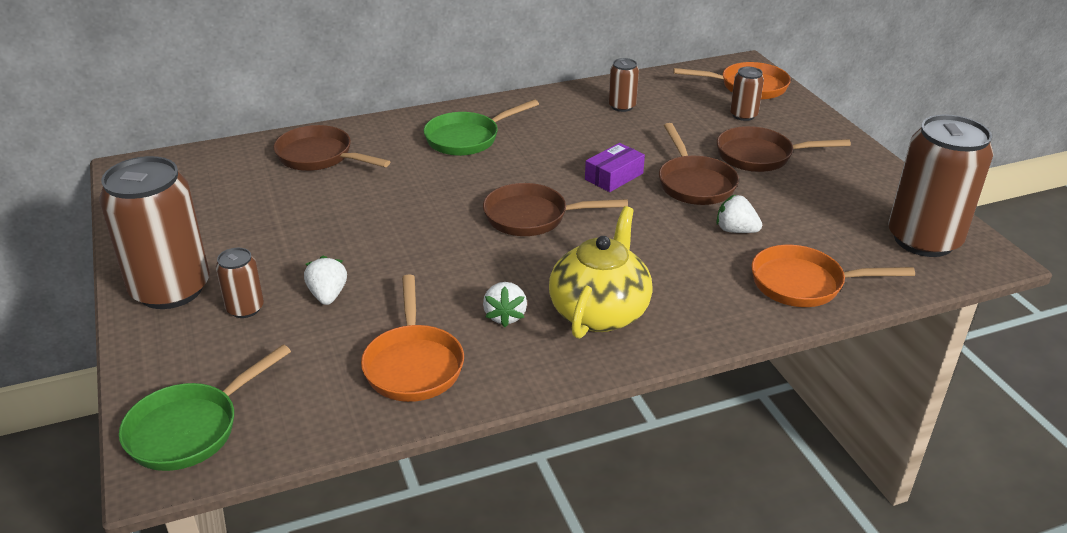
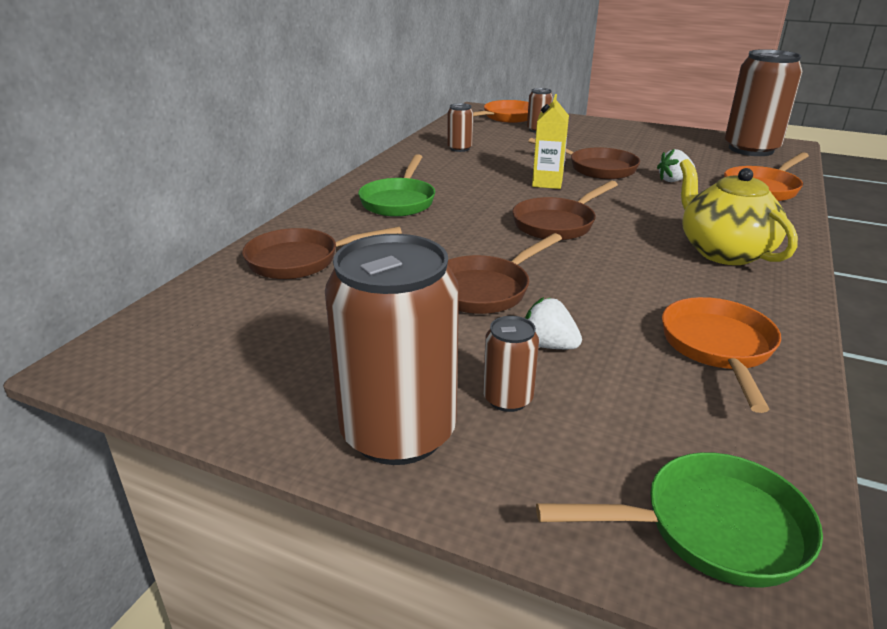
camera: 45 degrees left, 5 degrees down
(190, 429) = (711, 529): green pan -> green pan turned 90 degrees counterclockwise
(413, 364) = (718, 348): orange pan -> orange pan turned 120 degrees counterclockwise
(505, 316) = (687, 284): white strawberry -> none
(614, 176) = (547, 183): purple box -> yellow carton
(760, 156) = (595, 144): brown pan -> brown pan (485, 289)

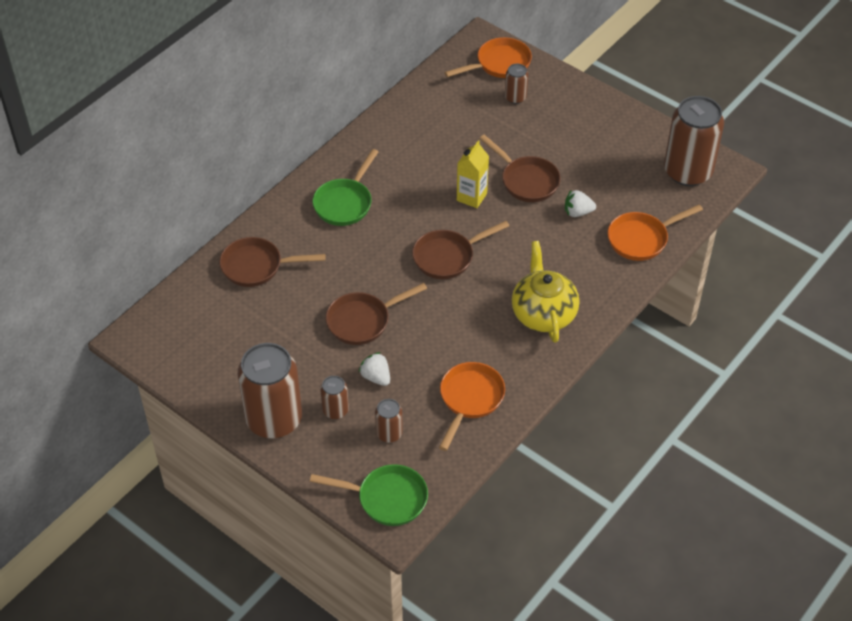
camera: 15 degrees right, 20 degrees up
(459, 148) = (426, 123): brown can -> brown can (389, 433)

